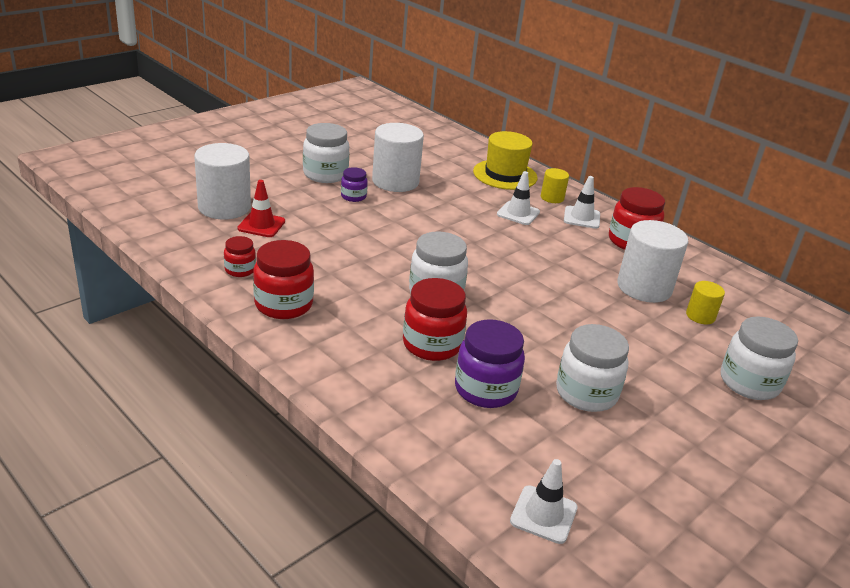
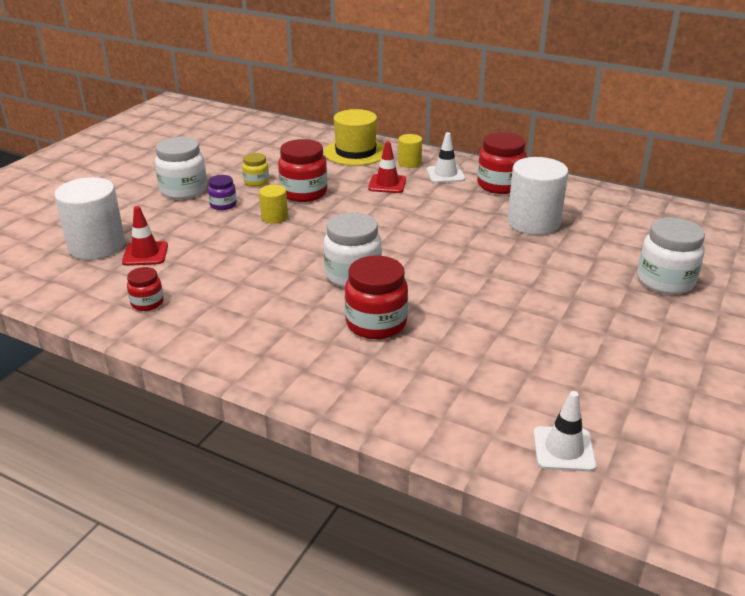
camera: 15 degrees left, 0 degrees up
(283, 304) = (211, 325): red jar -> red jar (304, 193)
(395, 181) = (256, 181): white cylinder -> yellow jar
(485, 389) = (448, 351): purple jar -> none
(518, 213) = (387, 184): white traffic cone -> red traffic cone
(586, 393) = (538, 329): white jar -> none
(700, 316) = (593, 235): yellow cylinder -> yellow cylinder (274, 217)

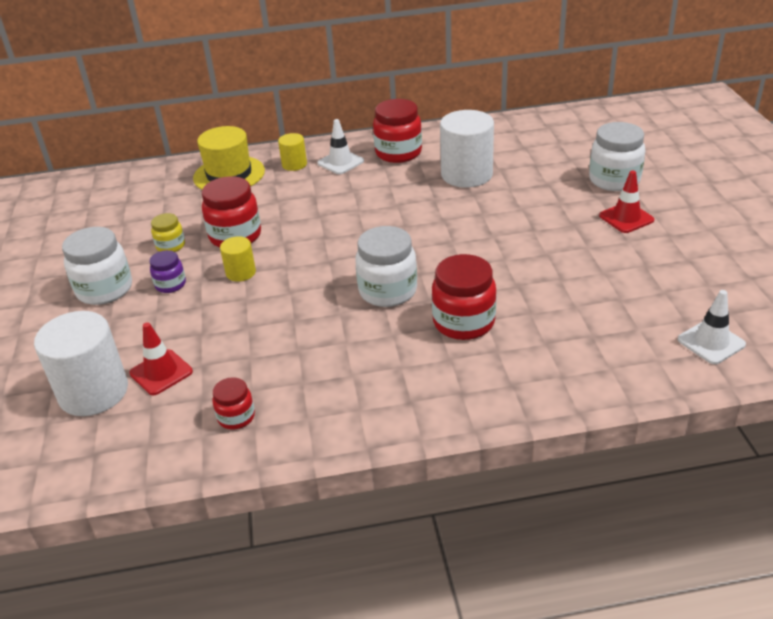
camera: 35 degrees left, 5 degrees up
(387, 184) = (301, 193): red traffic cone -> red traffic cone (626, 218)

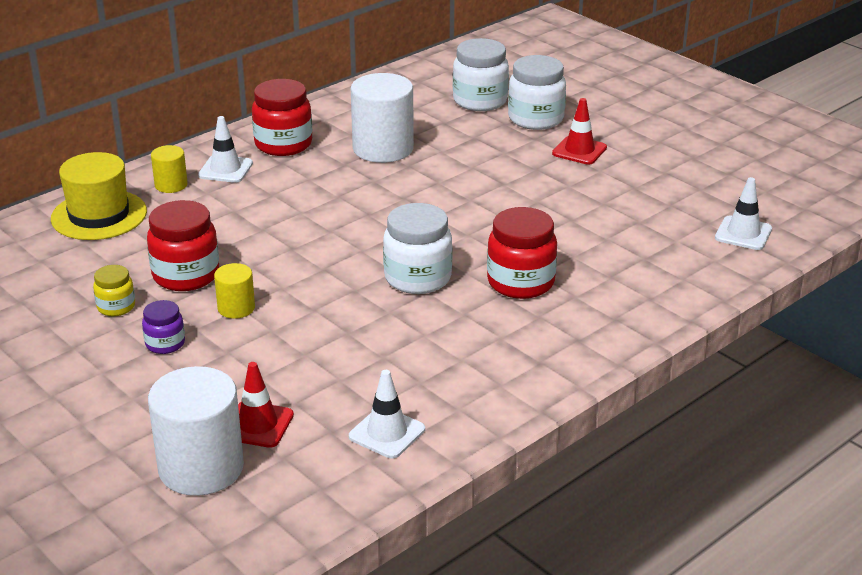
camera: 35 degrees left, 5 degrees down
(104, 289) = (86, 373): white jar -> white jar (480, 101)
(236, 417) = (387, 433): red jar -> white traffic cone

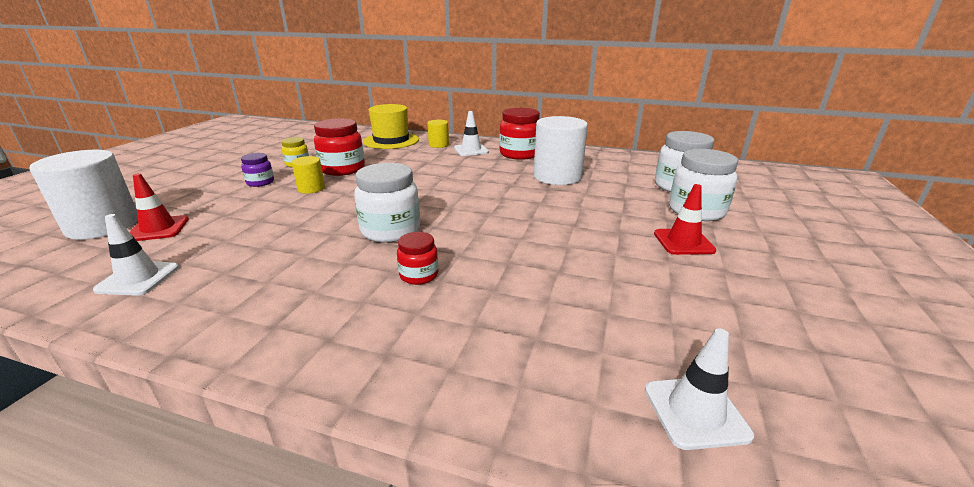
camera: 60 degrees right, 5 degrees down
(520, 282) = (419, 275): red jar -> red jar, size x0.55

